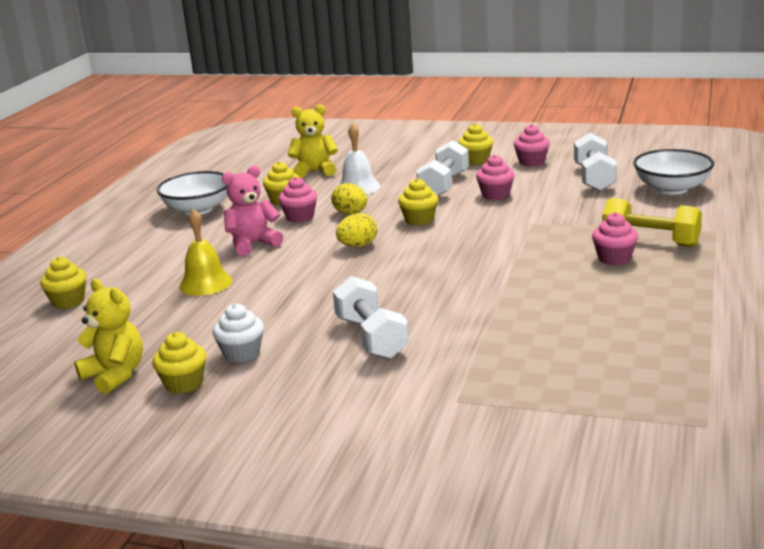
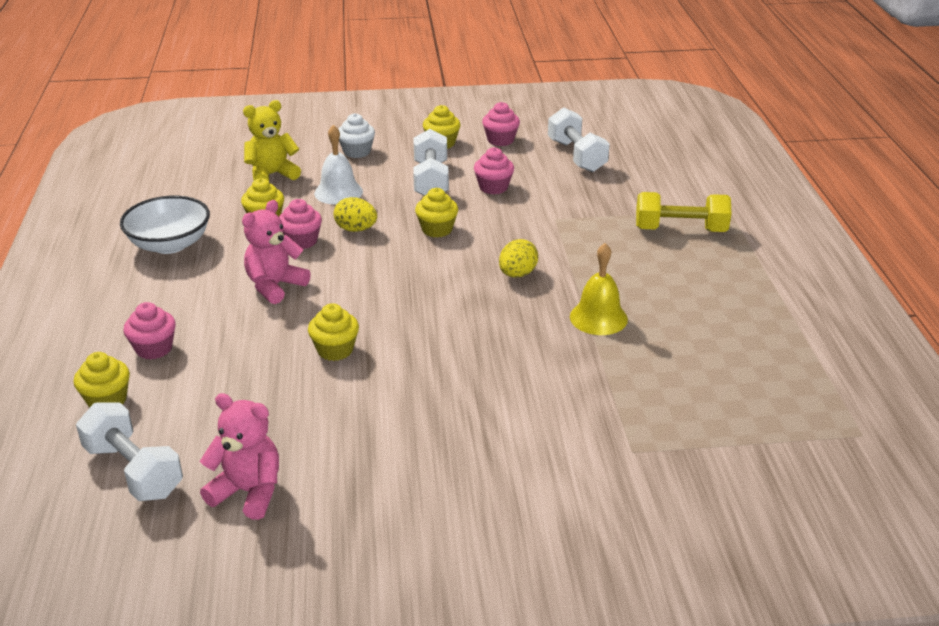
camera: 25 degrees left, 10 degrees up
(115, 375) = (248, 492): yellow teddy bear -> pink teddy bear
(184, 383) = (337, 487): yellow cupcake -> yellow cupcake (335, 350)
(205, 283) = (259, 348): yellow bell -> yellow bell (598, 318)
(242, 353) = (372, 435): white cupcake -> white cupcake (357, 152)
(358, 246) = (395, 272): yellow egg -> yellow egg (517, 274)
(371, 338) = (496, 390): white dumbbell -> white dumbbell (134, 470)
(614, 258) = (661, 255): pink cupcake -> pink cupcake (154, 349)
(672, 188) = (657, 162): white bowl -> none

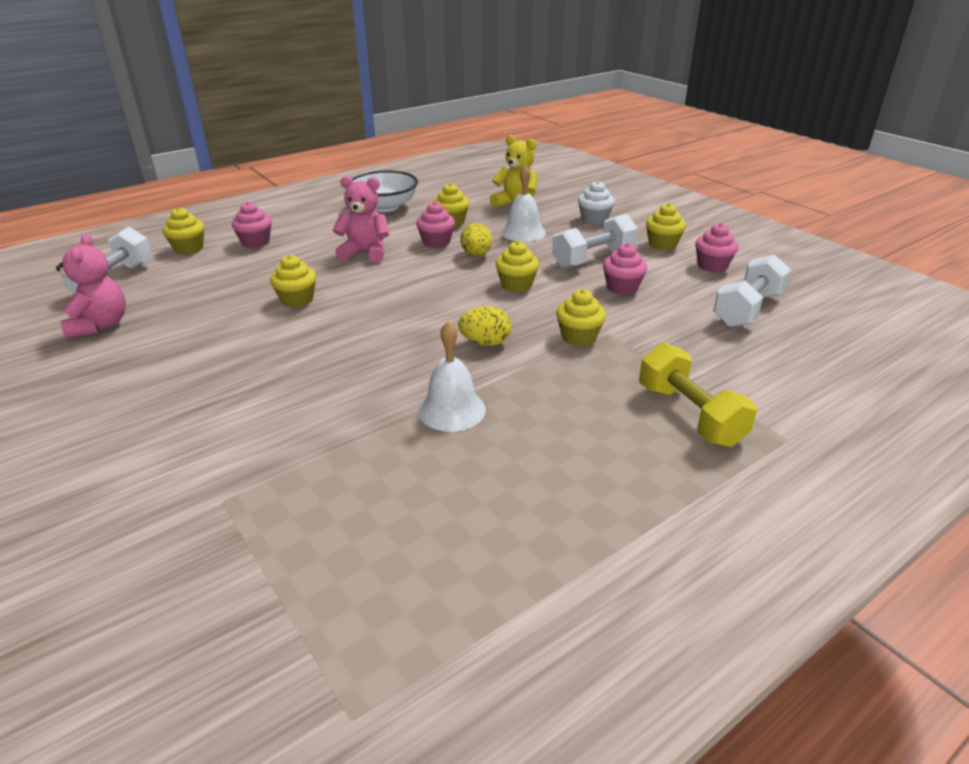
camera: 60 degrees right, 0 degrees up
(548, 232) = (579, 337): none -> yellow cupcake
(598, 318) = (452, 410): yellow bell -> white bell

